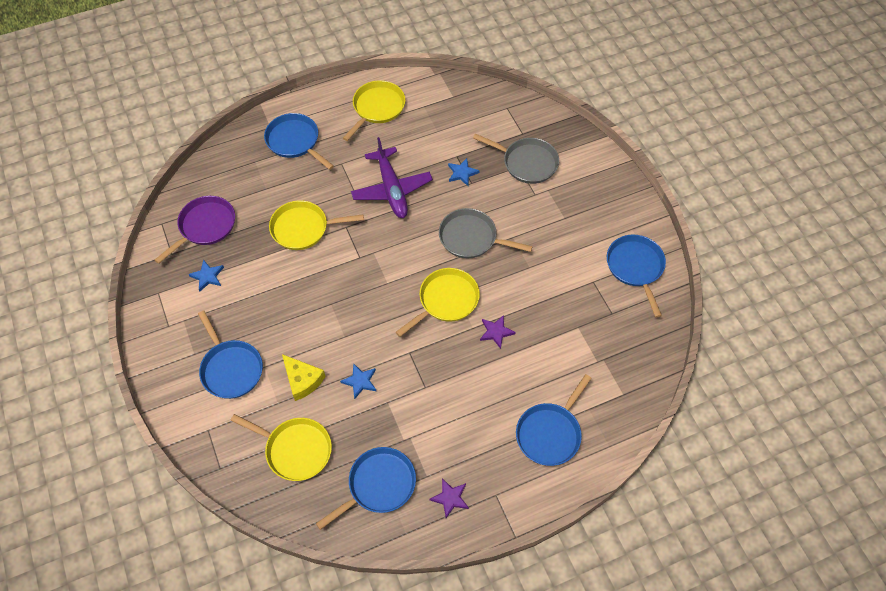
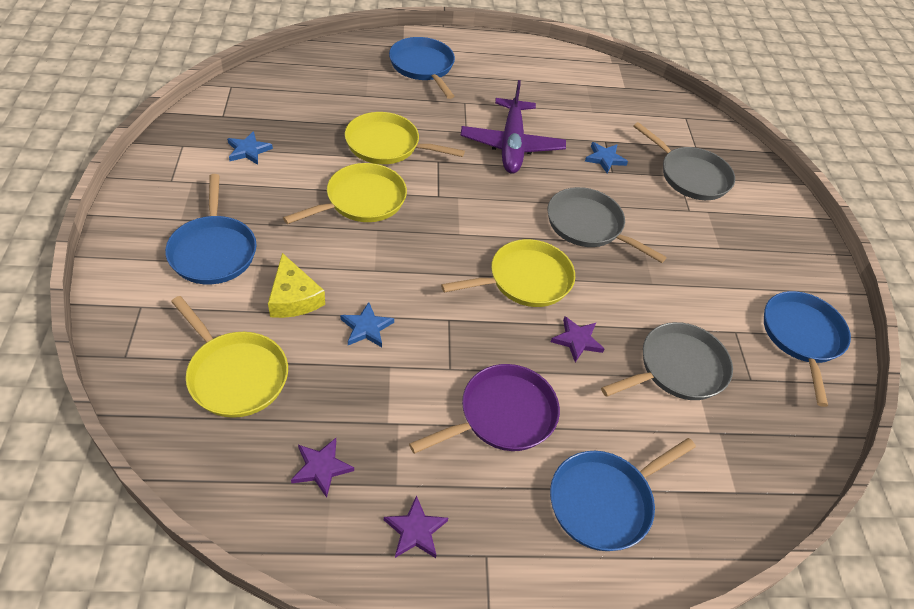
camera: 15 degrees right, 10 degrees down
(205, 226) = (276, 105): purple pan -> purple pan (502, 415)
(377, 108) = (531, 69): yellow pan -> yellow pan (361, 200)
(378, 485) = (321, 468): blue pan -> purple star
(565, 325) = (677, 368): none -> grey pan

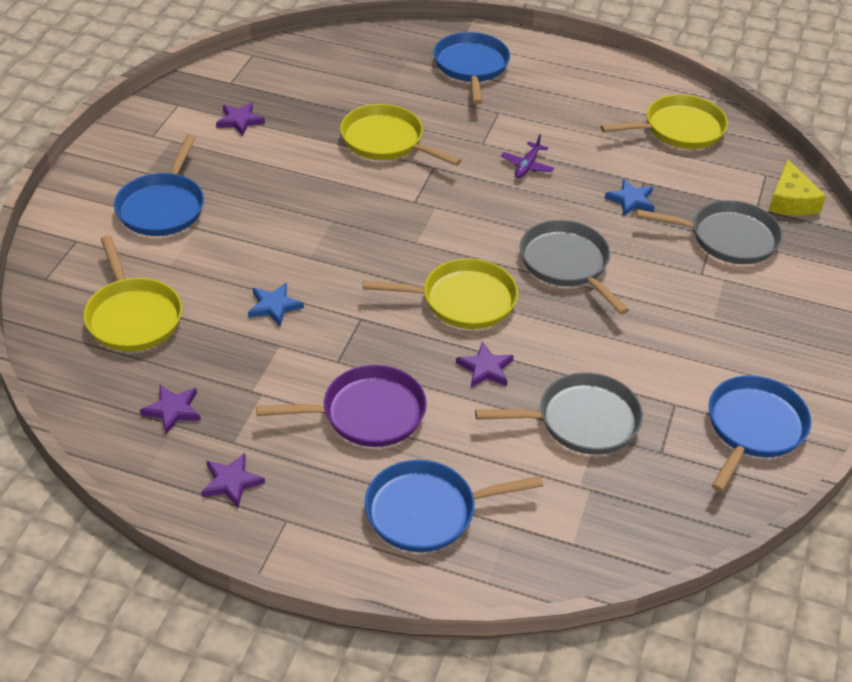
camera: 25 degrees right, 5 degrees down
(248, 150) = (240, 121): blue star -> purple star
(293, 297) = (218, 264): yellow cheese -> yellow cheese (791, 200)
(361, 200) = (330, 190): yellow pan -> yellow pan (679, 129)
(511, 145) = (527, 166): purple plane -> purple plane, size x0.45
(690, 176) = (728, 238): grey pan -> grey pan turned 60 degrees counterclockwise

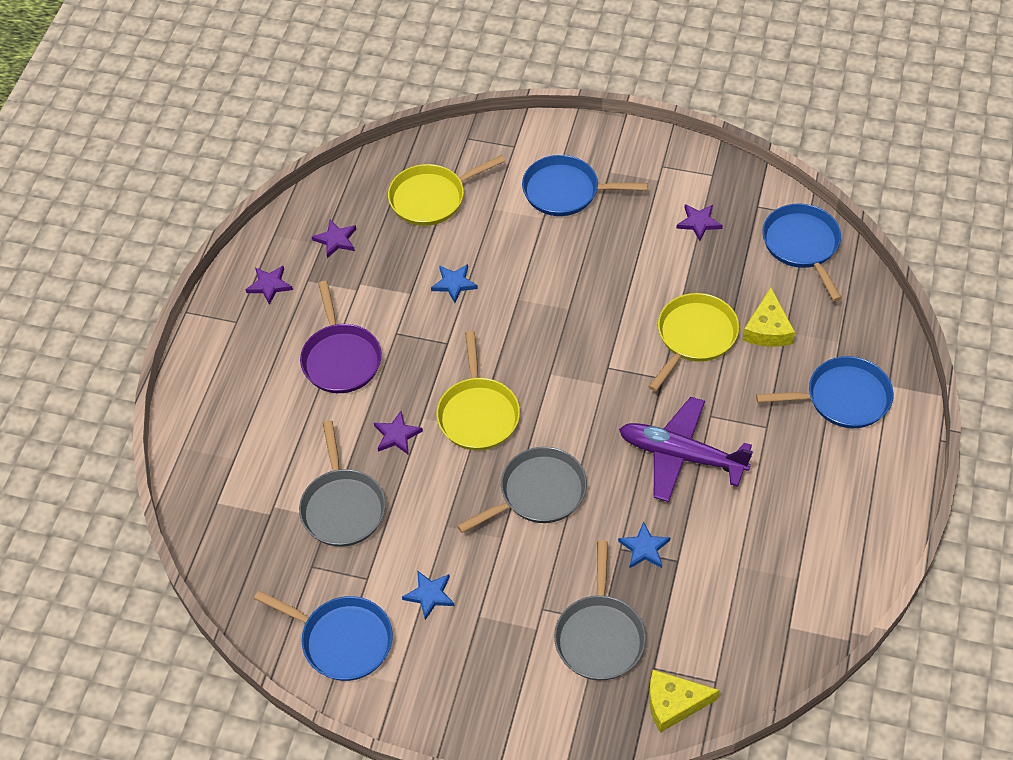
camera: 90 degrees right, 10 degrees up
(385, 96) = (768, 329): none -> yellow cheese
(427, 511) = (245, 406): blue pan -> blue pan (802, 245)
(527, 166) = (681, 455): purple plane -> purple plane, size x2.23
(679, 129) = (778, 598): yellow pan -> none
(692, 354) = (430, 595): none -> blue star

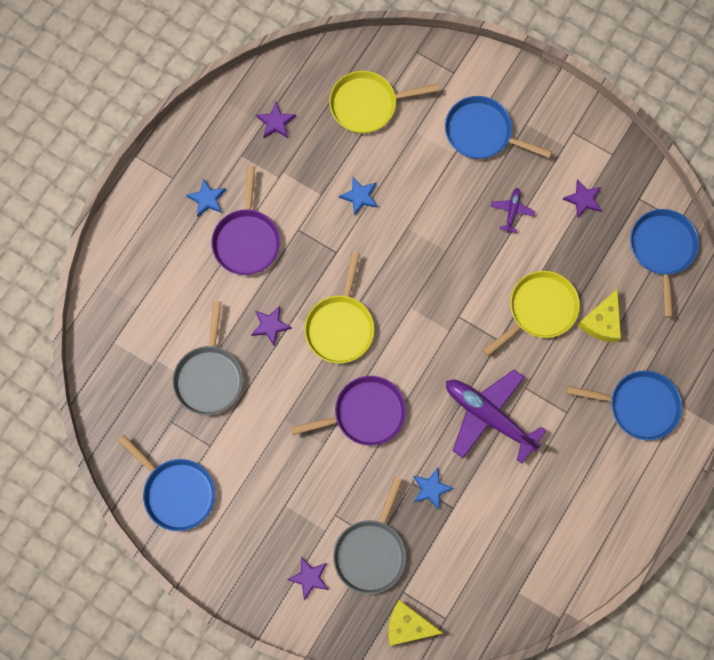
camera: 15 degrees right, 20 degrees up
(269, 285) = (209, 151): purple star -> purple star (309, 578)
(430, 595) = (253, 475): blue star -> blue star (207, 199)
(538, 493) = (365, 413): grey pan -> purple pan
(626, 253) = (512, 211): none -> purple plane

